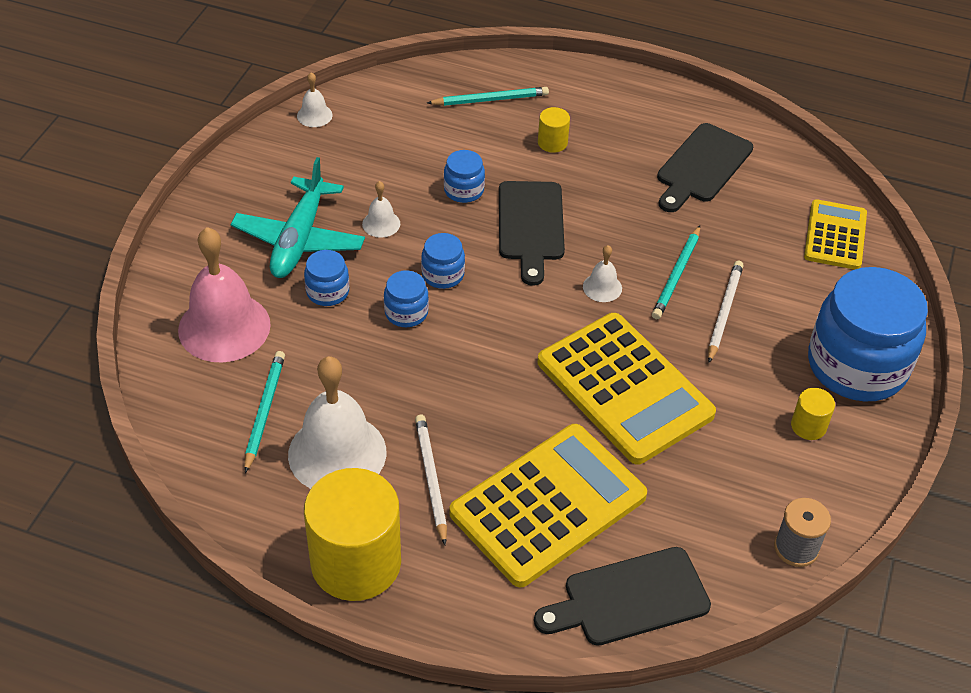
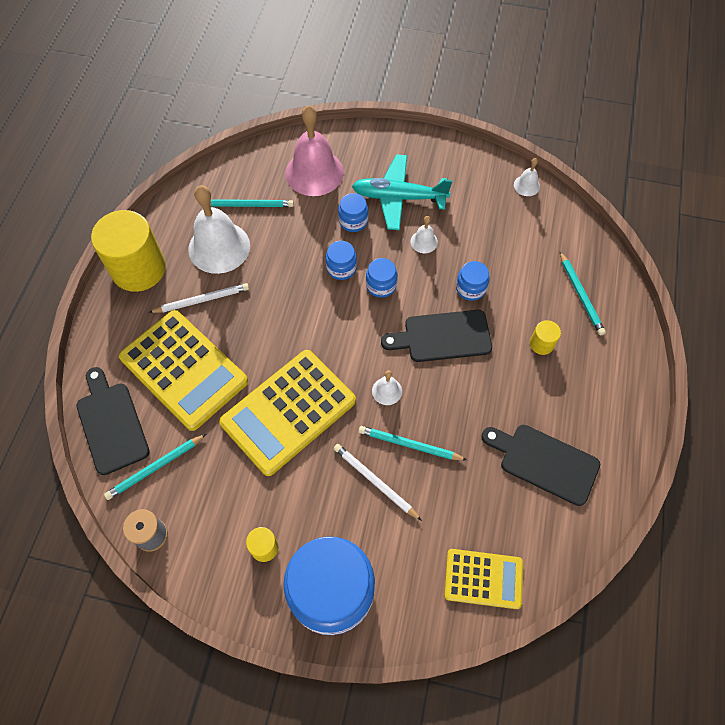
camera: 85 degrees right, 15 degrees up
(700, 542) = (155, 468): none -> turquoise pencil
(723, 312) = (375, 482): white pencil -> white pencil turned 150 degrees counterclockwise

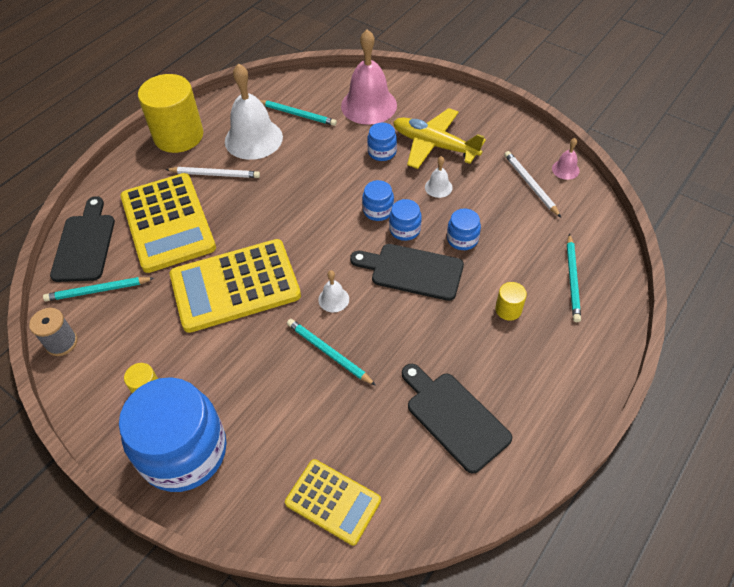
camera: 25 degrees right, 10 degrees down
(341, 268) = (350, 186): blue jar -> blue jar (405, 229)
(375, 482) = (278, 373): white pencil -> white pencil (530, 185)
(398, 197) = (434, 145): turquoise plane -> yellow plane
(526, 185) = (565, 169): white bell -> pink bell

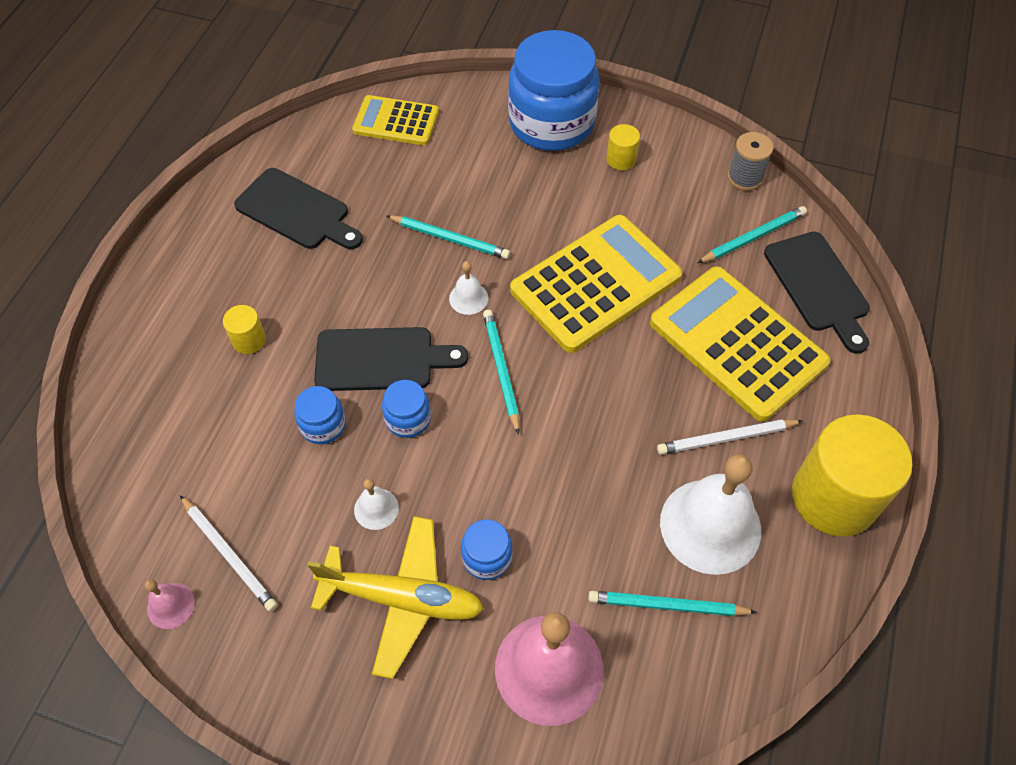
camera: 160 degrees right, 5 degrees up
(378, 210) = (456, 440): blue jar -> none
(572, 279) = (165, 403): turquoise pencil -> turquoise pencil (501, 370)

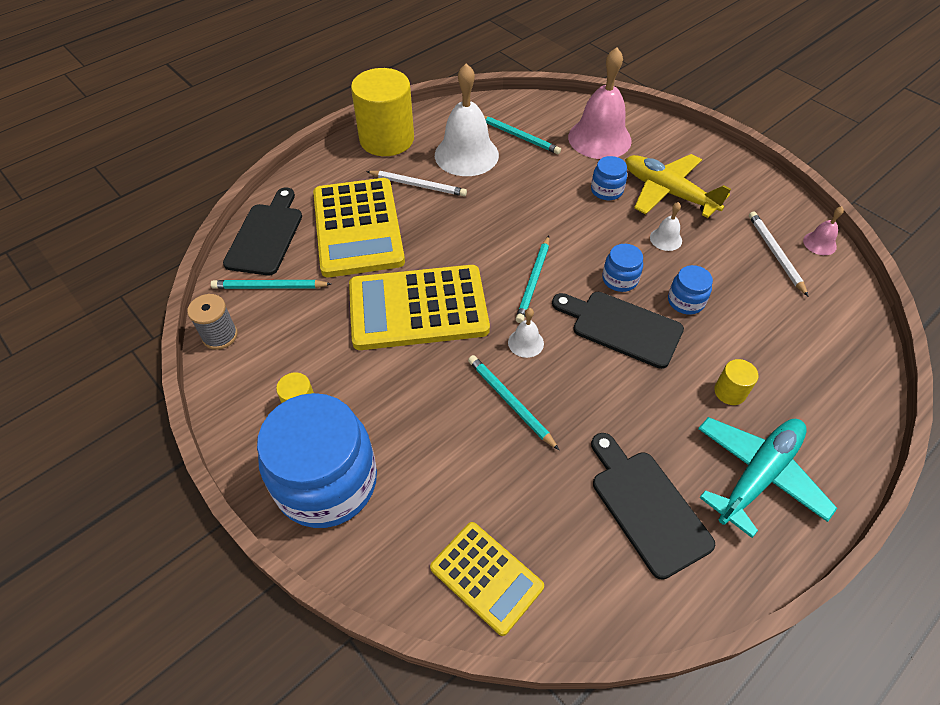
camera: 150 degrees left, 5 degrees down
(208, 275) = (758, 475): none -> turquoise plane

